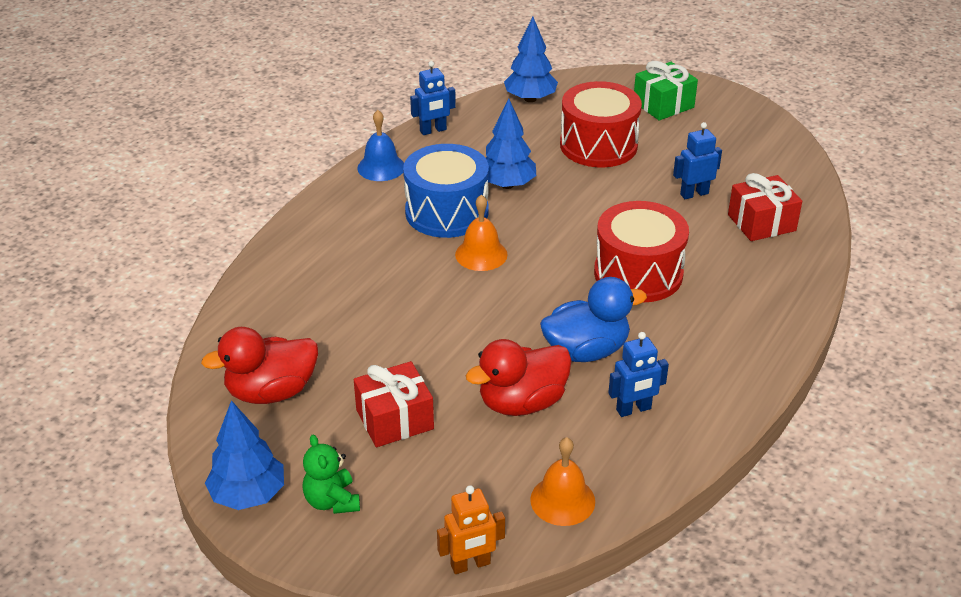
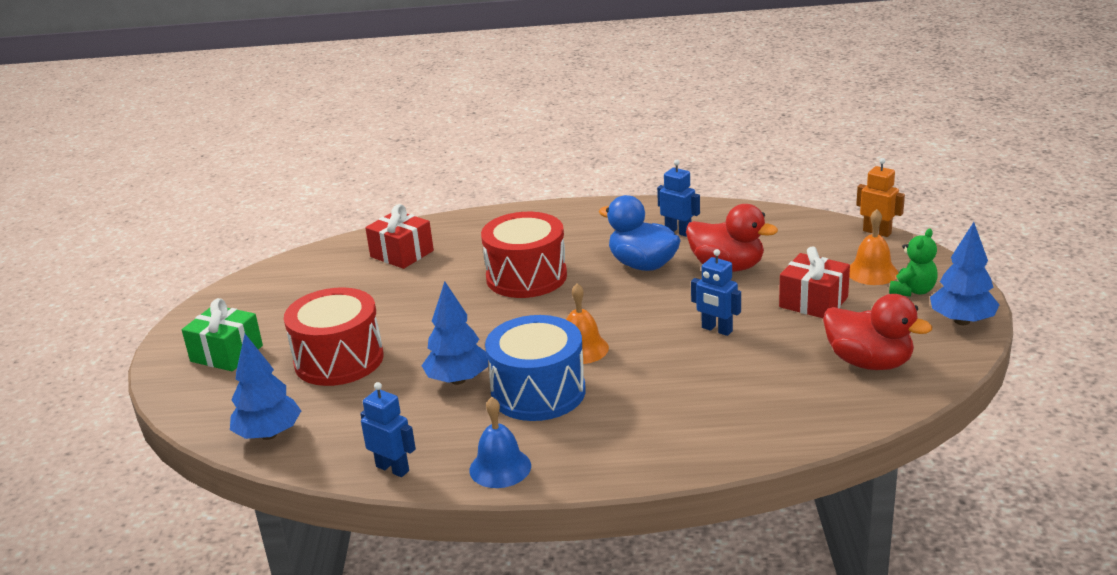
camera: 120 degrees left, 10 degrees down
(562, 500) = (787, 225): orange bell -> orange bell (872, 272)
(694, 194) = (384, 290): blue robot -> blue robot (716, 330)

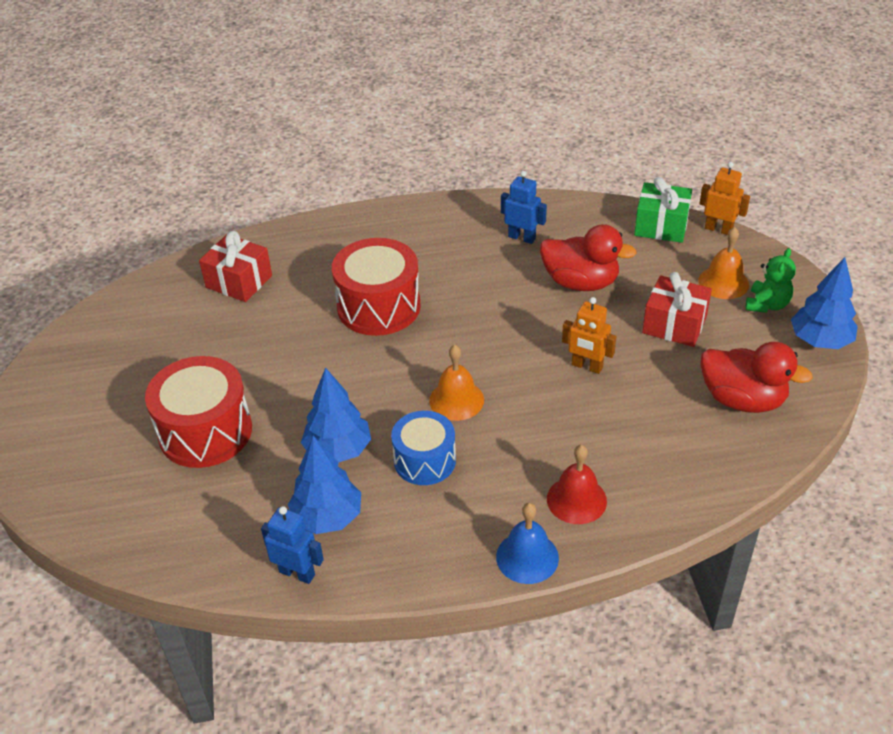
camera: 10 degrees left, 15 degrees up
(226, 353) = (80, 431): green gift -> green gift (661, 226)
(269, 434) = (154, 538): blue tree -> blue tree (327, 517)
(500, 468) = (407, 562): blue bell -> blue bell (527, 557)
(538, 392) = (424, 460): blue drum -> blue drum, size x0.65
(642, 265) = (495, 284): blue duck -> none
(679, 430) = (576, 500): none -> red bell
(716, 330) = (587, 366): blue robot -> orange robot

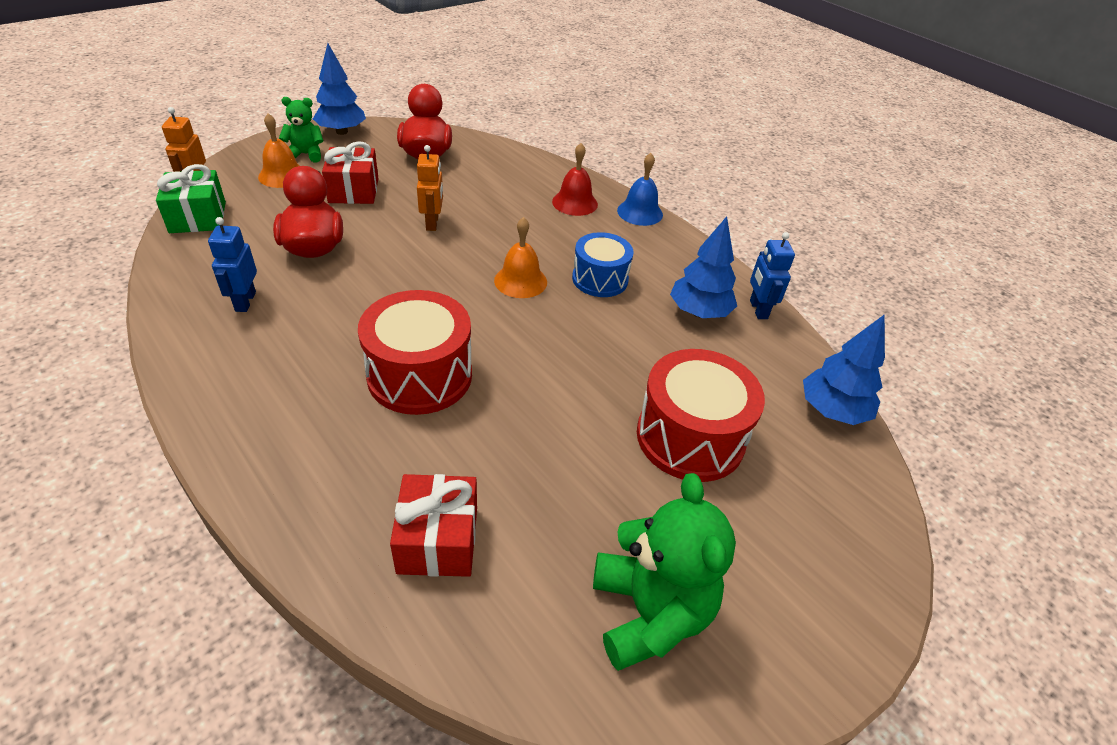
camera: 125 degrees left, 0 degrees up
(117, 349) = (649, 612): none -> green teddy bear
(338, 450) = (631, 332): blue tree -> blue tree (832, 411)

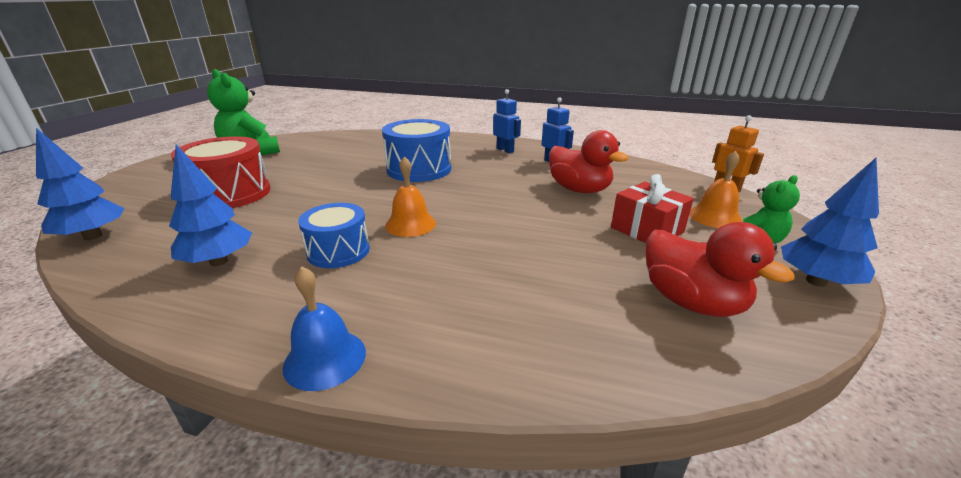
camera: 150 degrees right, 15 degrees down
(198, 217) = (672, 177): green gift -> none
(420, 375) = (419, 169): red drum -> blue drum
(432, 223) = (540, 234): orange robot -> none
(438, 540) = (354, 144): red gift -> none
(575, 203) = (432, 326): red bell -> none
(758, 309) = (137, 289): blue robot -> blue robot (505, 150)

